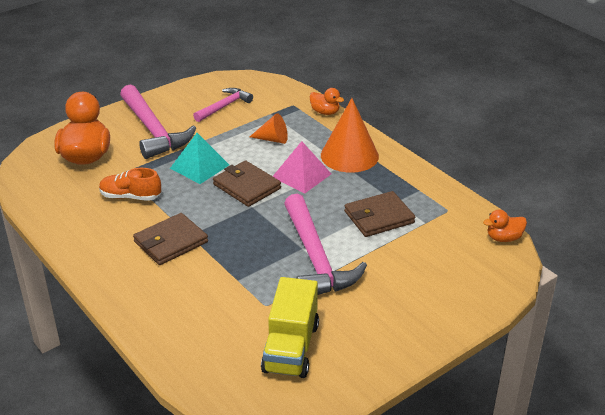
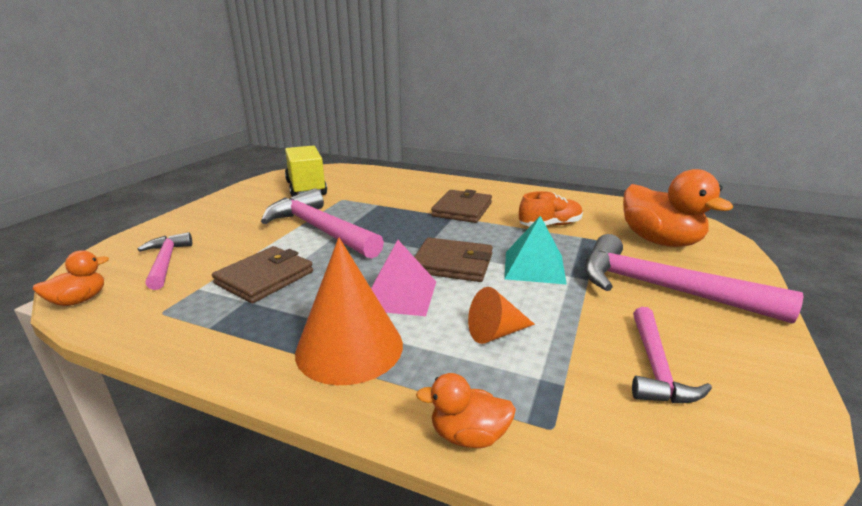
camera: 150 degrees right, 10 degrees down
(450, 259) = (166, 262): none -> pink hammer

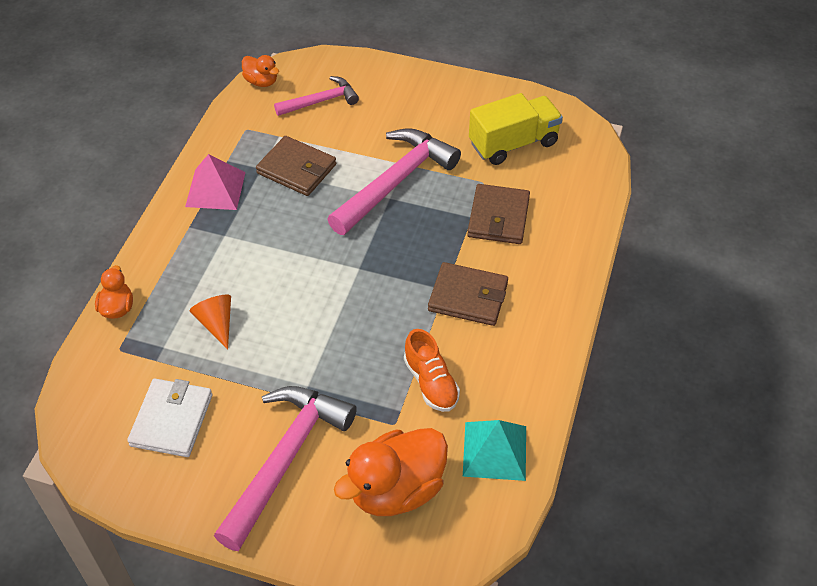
camera: 85 degrees right, 25 degrees up
(349, 347) = (201, 240): orange cone -> none
(399, 295) = (271, 259): pink pyramid -> pink pyramid (215, 189)
(452, 263) = (328, 293): brown wallet -> brown wallet (498, 217)
(534, 267) = (324, 358): turquoise pyramid -> turquoise pyramid (494, 451)
(655, 367) = (172, 420): pink hammer -> white wallet

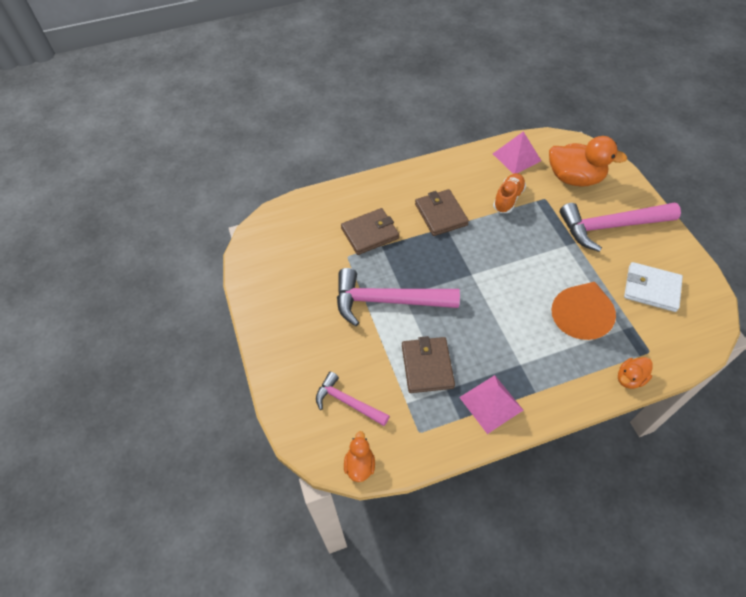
camera: 125 degrees left, 5 degrees up
(172, 420) = (651, 288): white wallet -> white wallet turned 45 degrees clockwise
(216, 323) = (580, 315): orange cone -> orange cone, size x1.84
(494, 451) = (516, 157): turquoise pyramid -> pink pyramid
(513, 143) = (299, 260): yellow truck -> none

